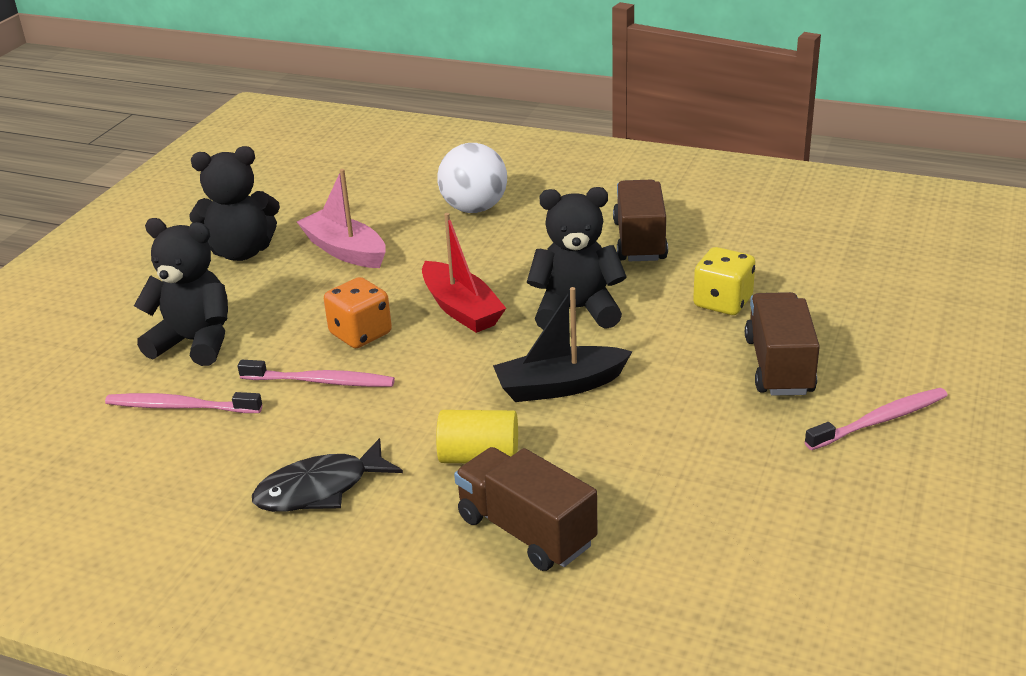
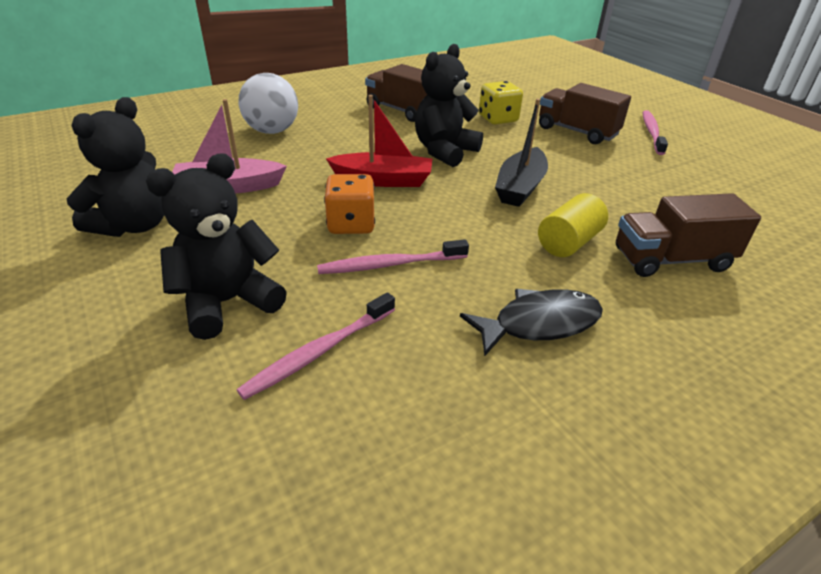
camera: 55 degrees left, 5 degrees up
(320, 489) = (539, 323): black fish -> black fish turned 120 degrees counterclockwise
(321, 381) = (389, 264): pink toothbrush -> pink toothbrush turned 150 degrees counterclockwise

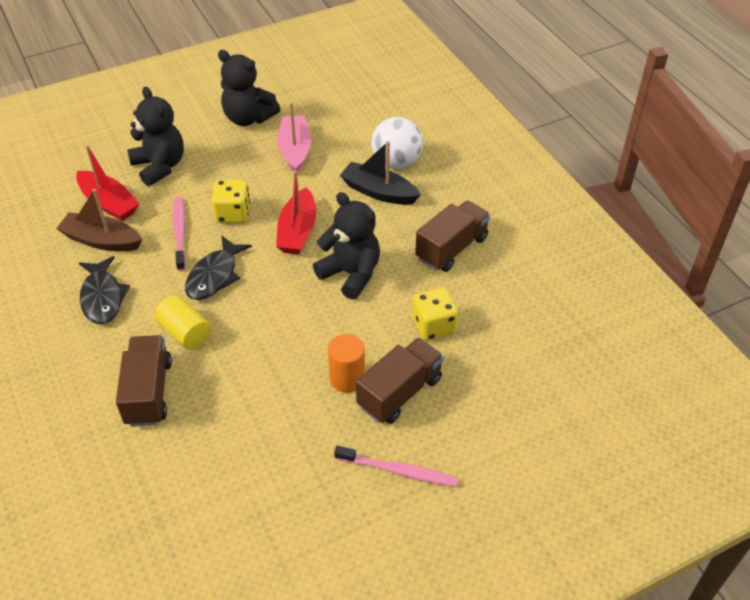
camera: 95 degrees right, 10 degrees up
(318, 352) = (109, 203): pink toothbrush -> red boat
(351, 224) = (233, 213): orange dice -> yellow dice
(416, 345) = (102, 240): none -> brown boat
(468, 229) = (214, 276): none -> black fish
(520, 187) = (276, 318): black boat -> black boat (379, 192)
(576, 152) = (347, 378): none -> orange cylinder

